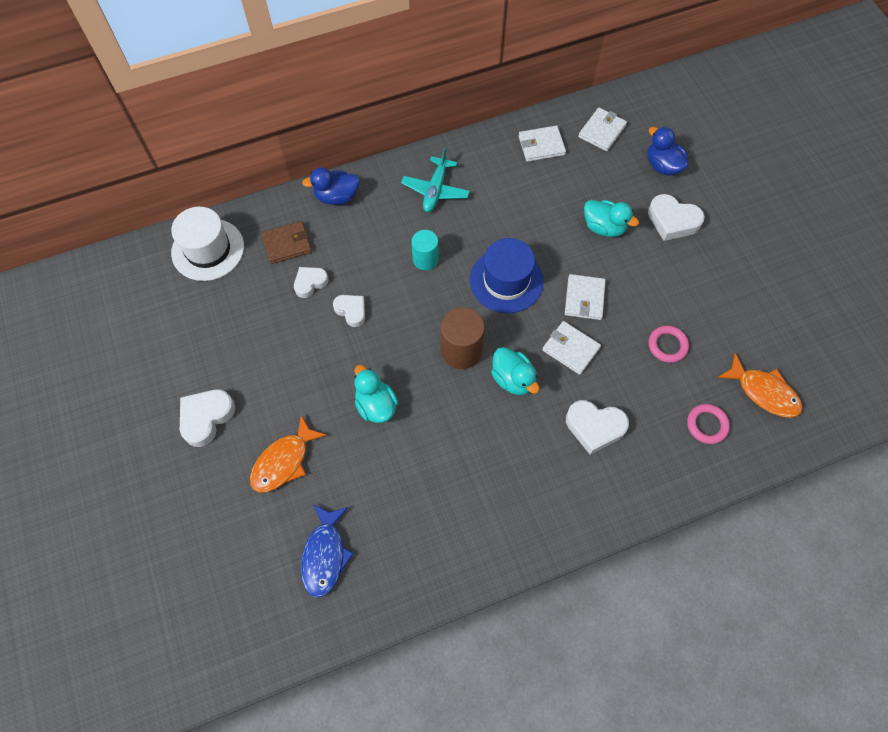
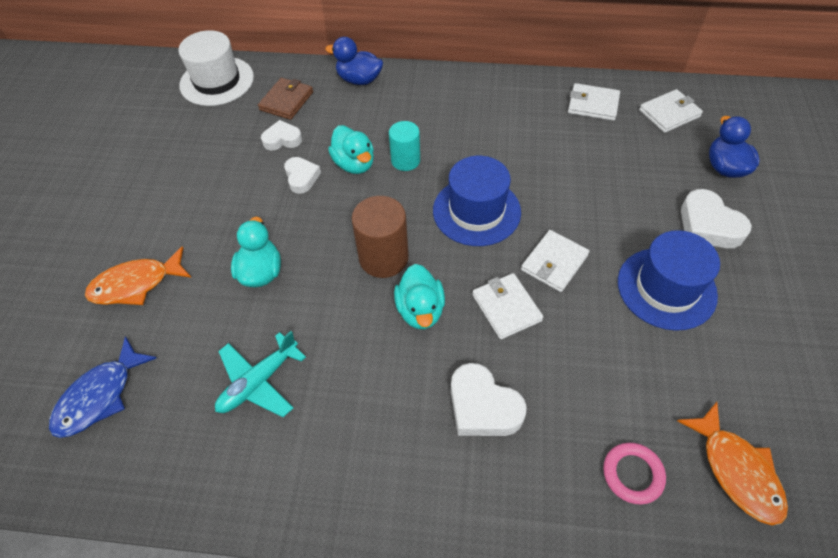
camera: 30 degrees right, 10 degrees down
(206, 418) = (103, 214): white heart -> none
(287, 244) = (286, 101): brown wallet -> brown wallet turned 75 degrees counterclockwise
(435, 190) = (457, 106): turquoise plane -> turquoise plane (259, 382)
(604, 227) = (619, 202): turquoise duck -> turquoise duck (354, 164)
(667, 284) = (666, 288): none -> blue hat
(667, 345) = (629, 355): pink ring -> none

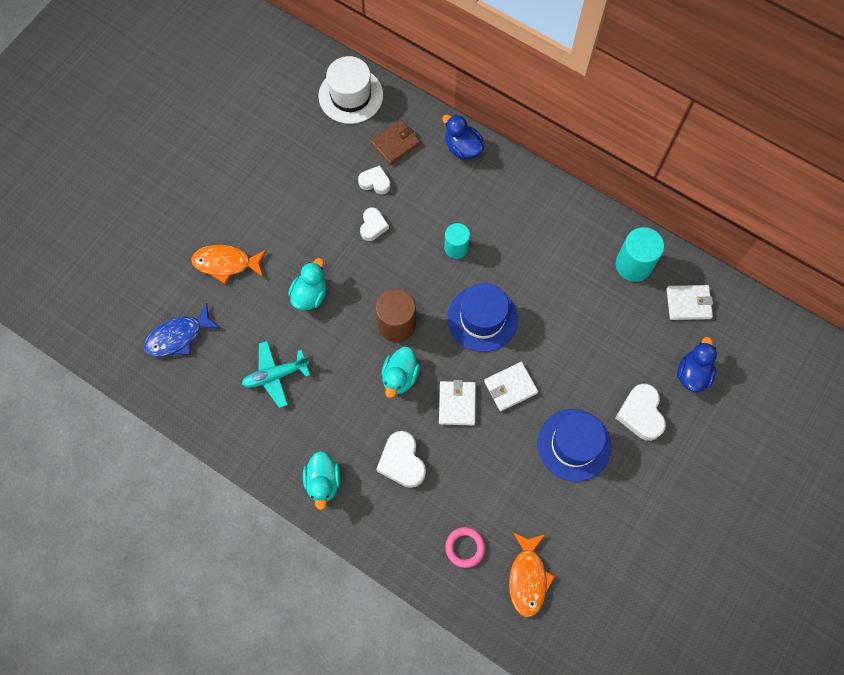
camera: 25 degrees right, 15 degrees up
(354, 164) = (417, 232): turquoise duck -> turquoise duck (323, 482)
(593, 104) = (633, 265): white wallet -> turquoise cylinder

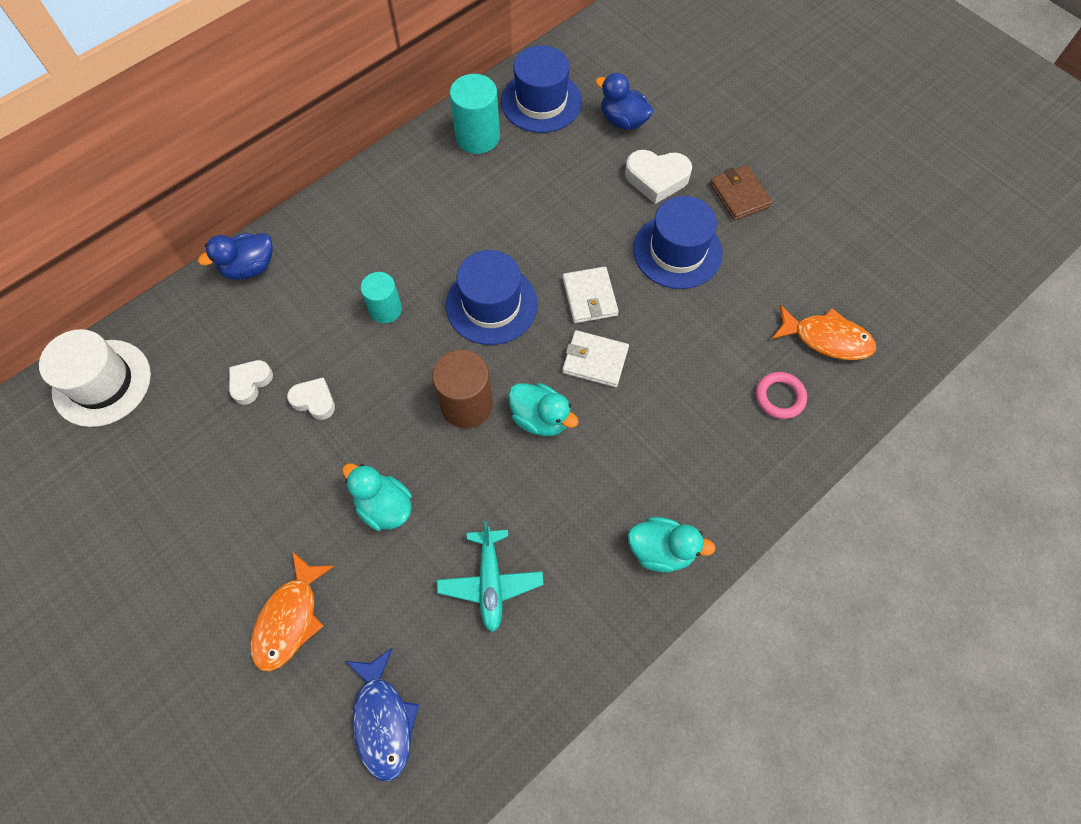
camera: 75 degrees left, 5 degrees down
(395, 143) = (204, 344): brown wallet -> brown wallet (739, 195)
(402, 462) = (655, 443): white heart -> none
(688, 303) = (541, 101): white wallet -> blue hat

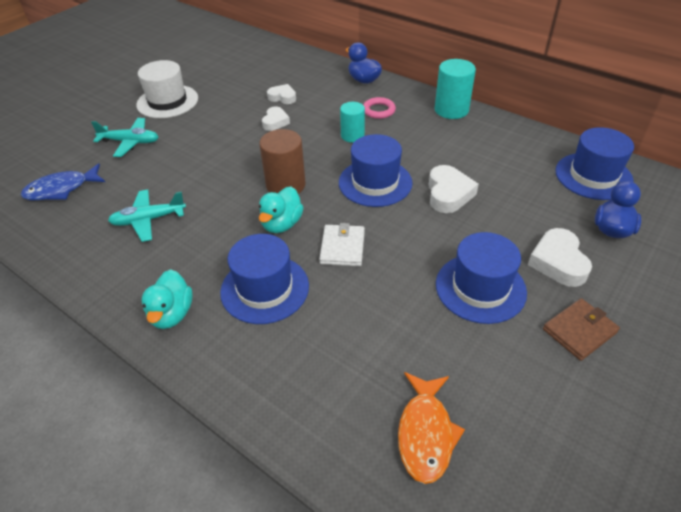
camera: 80 degrees right, 20 degrees down
(102, 383) = (272, 54): white hat -> white hat (167, 101)
(290, 618) = (130, 142): orange fish -> turquoise plane
(384, 506) = (203, 163): turquoise duck -> none
(477, 137) = (530, 149): turquoise cylinder -> turquoise cylinder (451, 110)
(533, 237) = (448, 194): none -> white heart
(590, 297) = (404, 235): white wallet -> none
(641, 448) = (265, 289): none -> blue hat
(779, 397) = (339, 391): pink ring -> pink ring (378, 110)

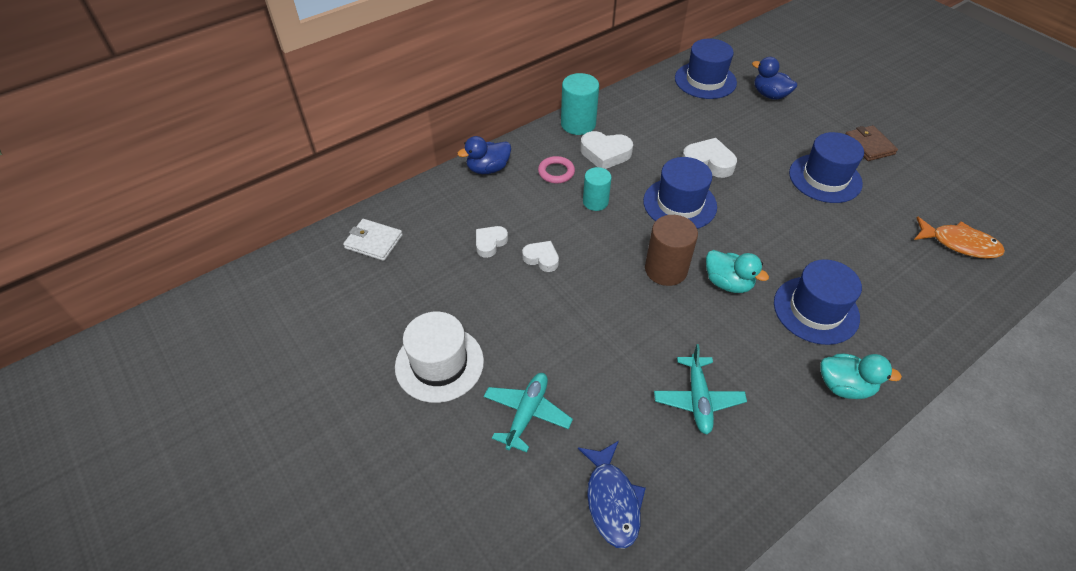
camera: 75 degrees left, 5 degrees up
(342, 247) = (768, 246): white wallet -> white wallet (373, 242)
(558, 262) = (801, 131): white heart -> white heart (605, 154)

